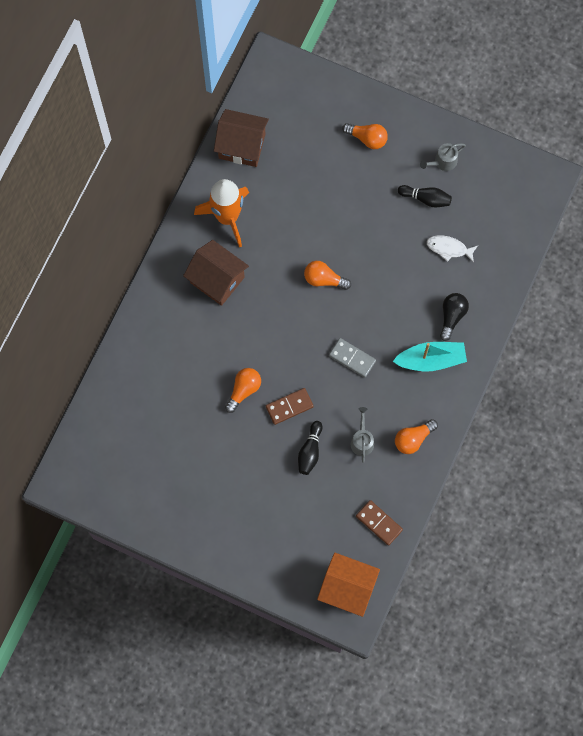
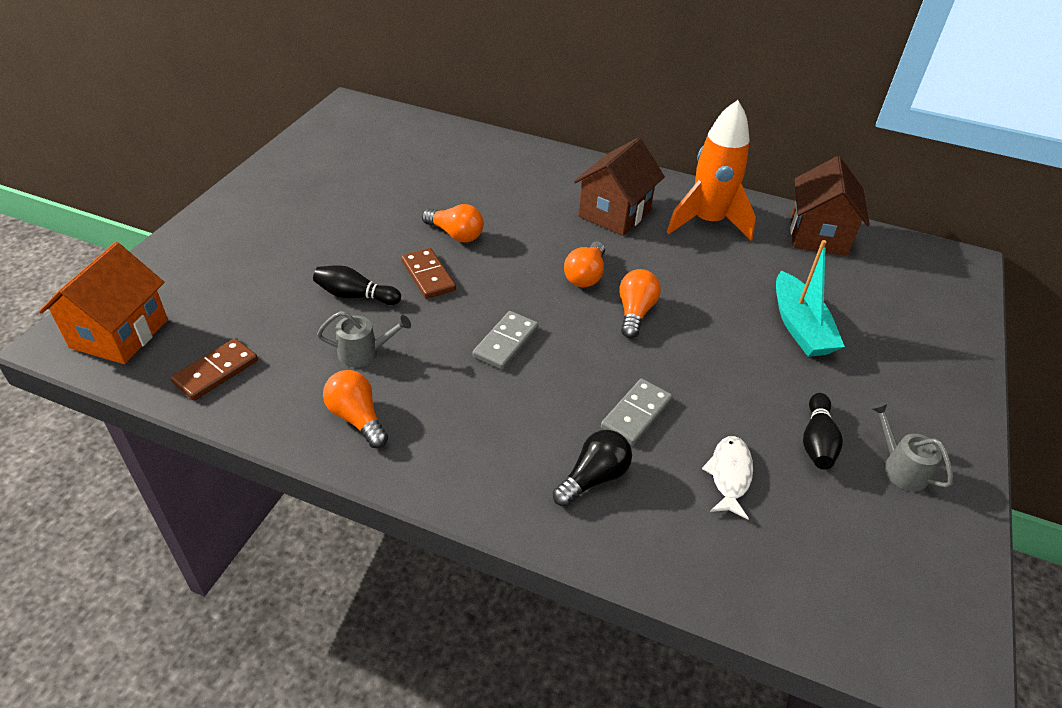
camera: 85 degrees right, 30 degrees down
(367, 138) = (894, 364): orange light bulb -> orange light bulb (585, 275)
(408, 289) = (636, 414): none -> grey domino
(431, 360) = (506, 445): turquoise boat -> turquoise boat (799, 326)
(452, 316) = (593, 478): black light bulb -> black light bulb turned 60 degrees counterclockwise

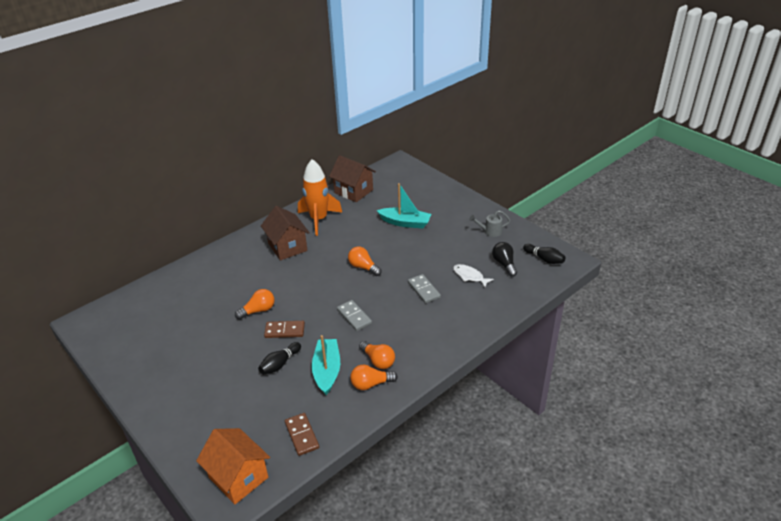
camera: 60 degrees left, 5 degrees down
(364, 353) = (327, 371): grey watering can -> turquoise boat
(585, 275) = (326, 274): orange light bulb -> orange light bulb (378, 361)
(593, 478) = (450, 315): black light bulb -> black light bulb (504, 264)
(817, 441) = (466, 246): black bowling pin -> black bowling pin (544, 259)

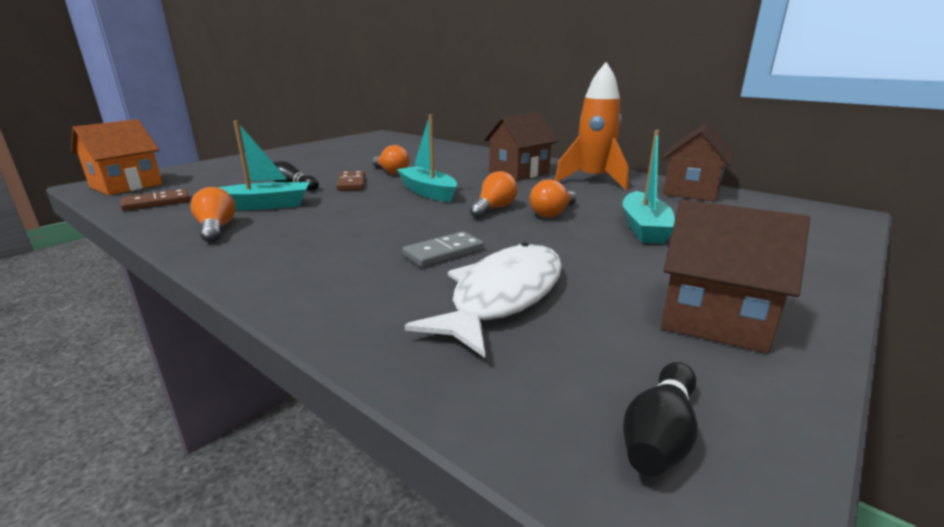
camera: 80 degrees right, 15 degrees down
(321, 292) = (428, 192): none -> turquoise boat
(354, 317) = (373, 211): grey domino -> none
(378, 361) = (265, 230): orange light bulb -> orange light bulb (552, 213)
(469, 276) = (503, 296): white fish -> white fish, size x1.95
(490, 231) = (714, 319): grey watering can -> brown house
(504, 264) = (578, 345): black light bulb -> none

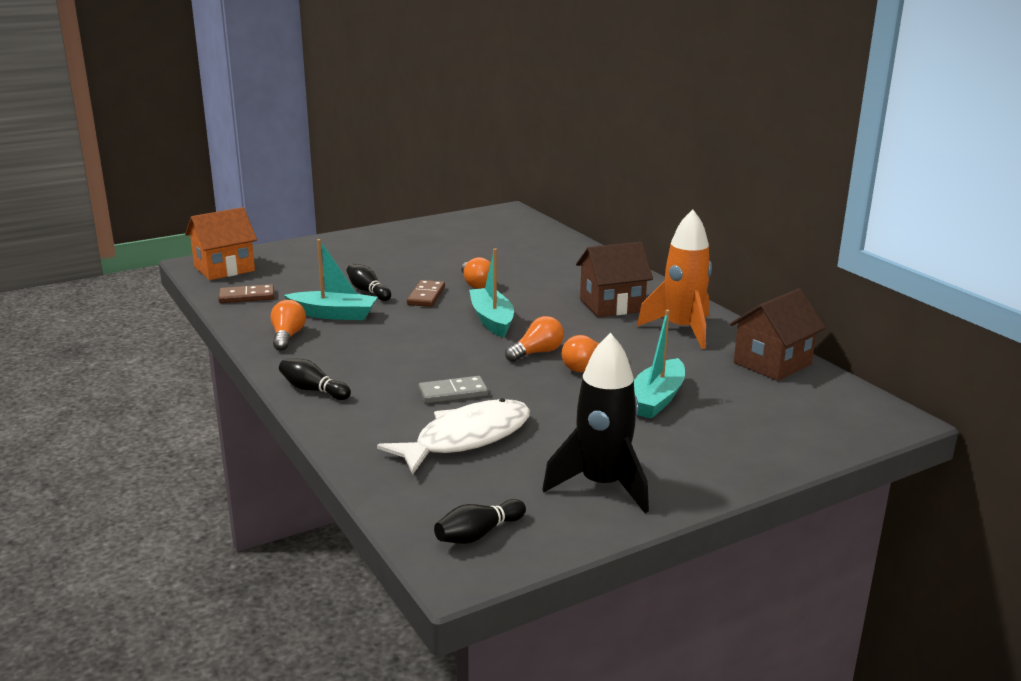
camera: 20 degrees right, 0 degrees up
(270, 275) = (313, 390): none -> black bowling pin
(714, 319) = (602, 485): brown house -> black rocket

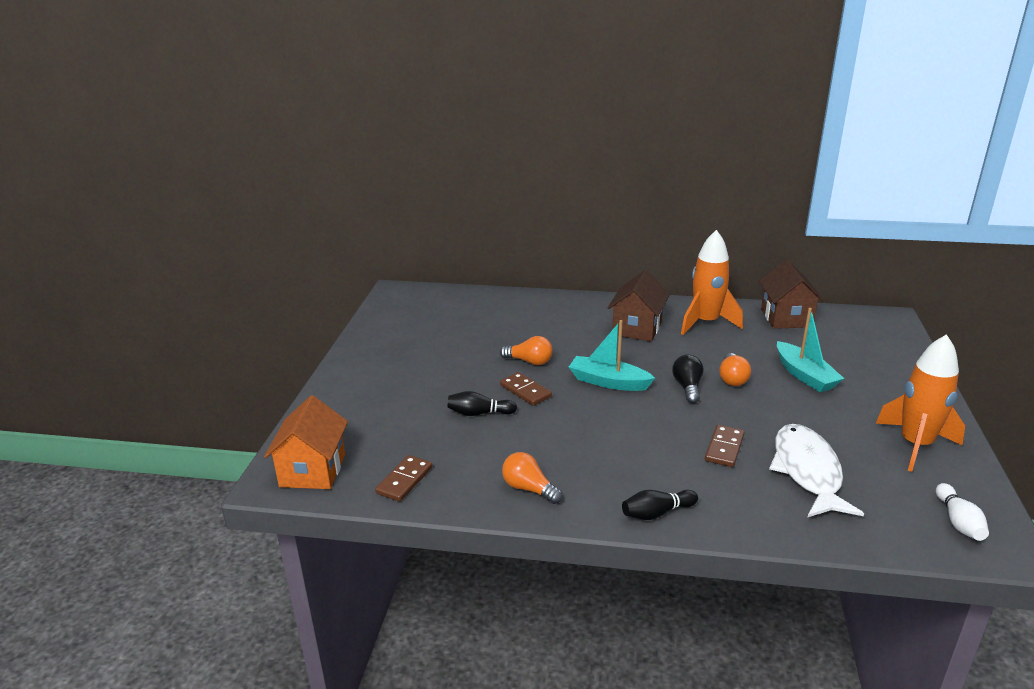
camera: 50 degrees left, 5 degrees up
(333, 314) = (508, 448): turquoise boat -> none
(453, 393) = (724, 448): grey domino -> brown domino
(478, 534) = (958, 522): black bowling pin -> white bowling pin
(537, 353) = (688, 387): orange light bulb -> black light bulb
(602, 485) = (915, 445): black rocket -> orange rocket

